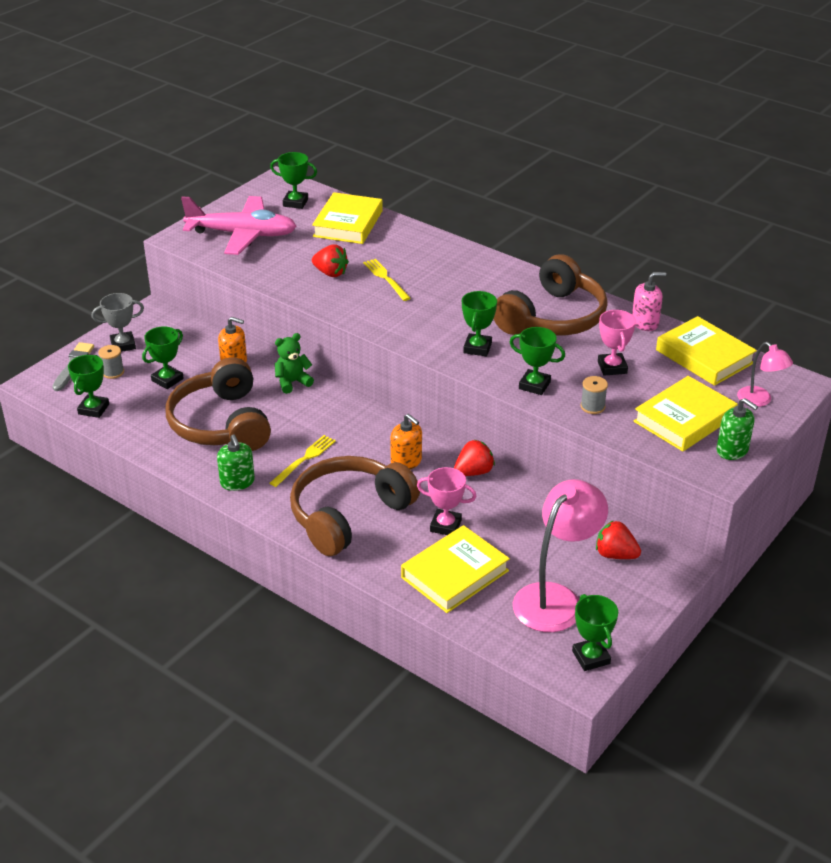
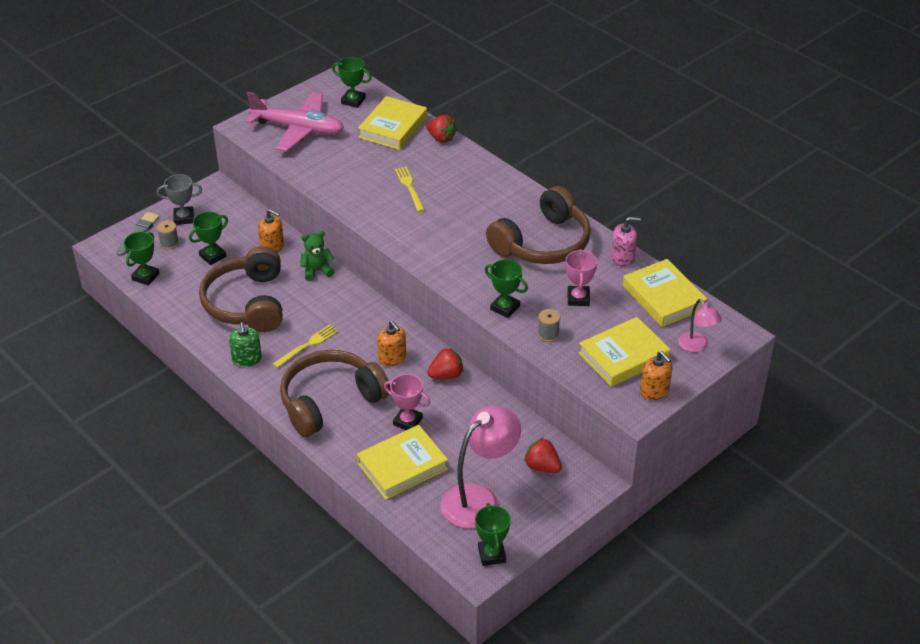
camera: 10 degrees right, 5 degrees up
(330, 273) = (363, 176): red strawberry -> red strawberry (441, 138)
(477, 348) = (467, 266): green trophy -> none
(732, 450) = (654, 391): green soap dispenser -> orange soap dispenser

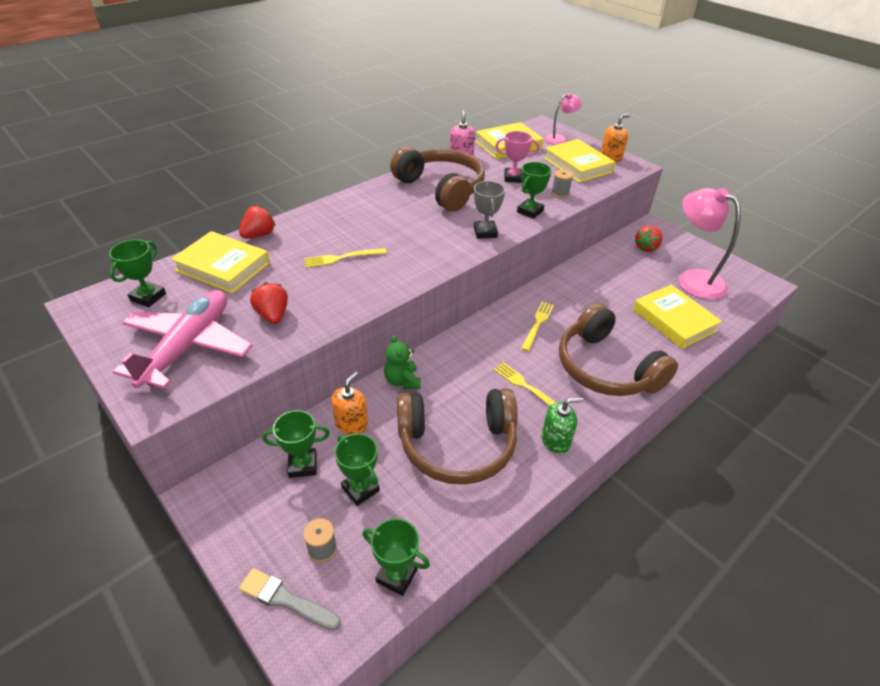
camera: 90 degrees left, 0 degrees up
(184, 218) = (264, 534): grey trophy -> grey trophy (485, 232)
(392, 358) = (537, 324): orange soap dispenser -> yellow fork
(408, 421) = (619, 316): pink trophy -> none
(446, 375) = (555, 291): red strawberry -> red strawberry (273, 315)
(491, 554) = (745, 276): green trophy -> green trophy (302, 465)

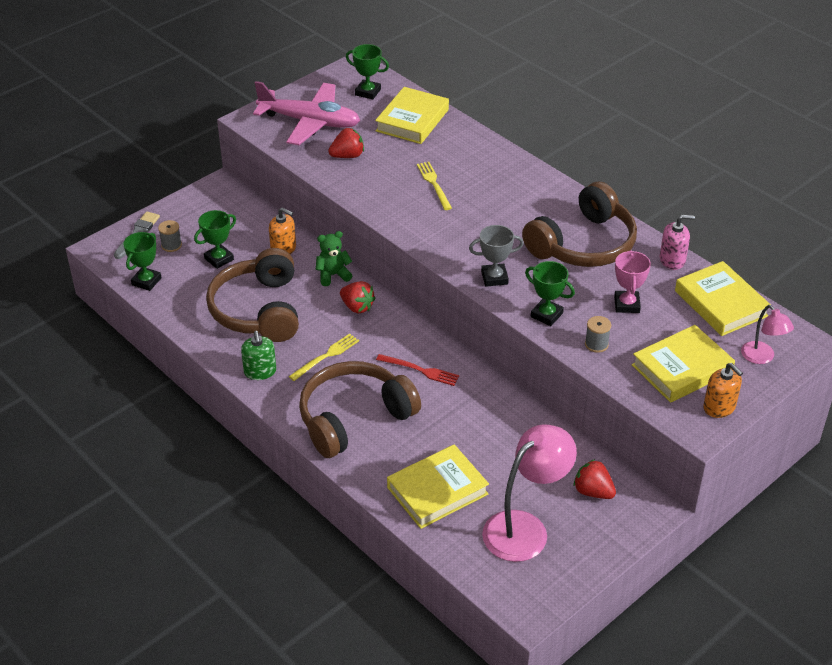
camera: 90 degrees right, 0 degrees up
(259, 235) = (465, 132): red strawberry -> red strawberry (357, 307)
(302, 465) = (243, 228): green trophy -> none
(537, 324) = (420, 370): yellow fork -> red fork

